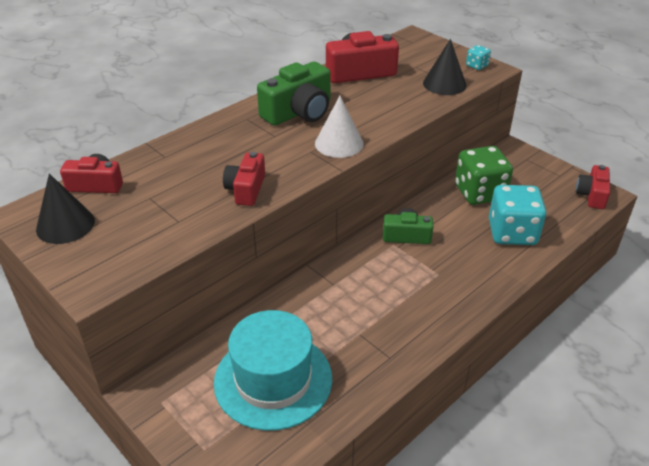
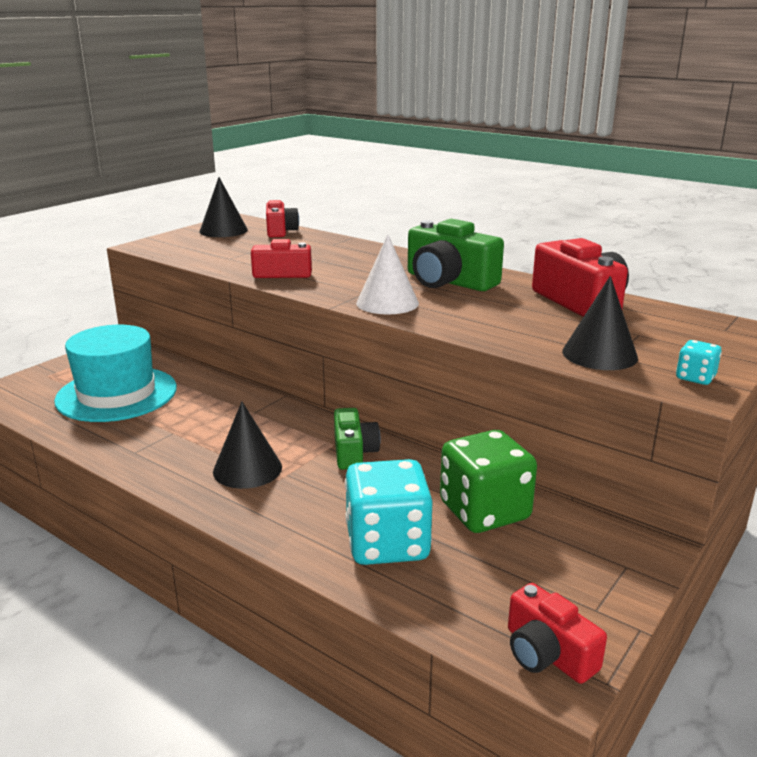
camera: 80 degrees right, 15 degrees down
(424, 289) = (247, 469): none -> black cone
(592, 195) = (547, 653): red camera -> red camera turned 135 degrees counterclockwise

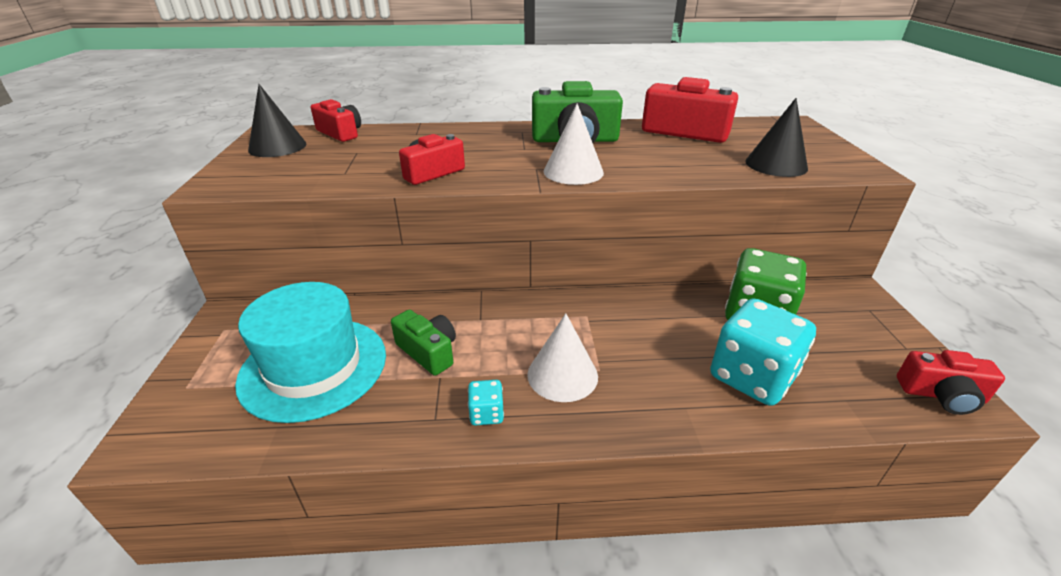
camera: 40 degrees left, 10 degrees up
(247, 469) = (562, 375): black cone -> white cone
(353, 452) = (611, 315): green camera -> green camera (428, 352)
(695, 378) = (846, 162): turquoise dice -> turquoise dice (486, 414)

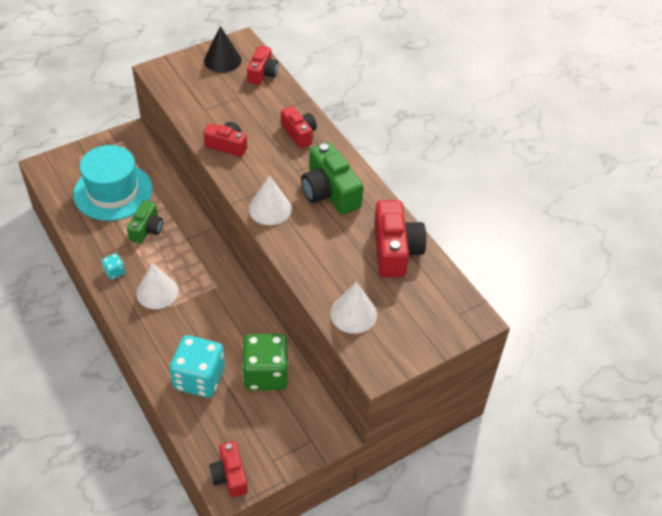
camera: 60 degrees right, 15 degrees up
(466, 136) = (299, 133): none -> red camera
(776, 165) = (353, 314): black cone -> white cone

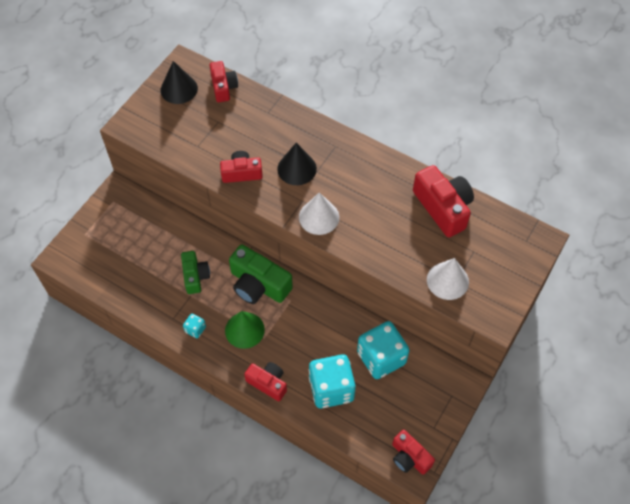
camera: 25 degrees left, 10 degrees up
(113, 191) = (140, 254): turquoise hat -> none
(157, 292) = (244, 330): white cone -> green cone
(265, 374) = (381, 358): green dice -> turquoise dice
(279, 162) = (297, 168): none -> black cone
(299, 133) = (295, 134): red camera -> red camera (268, 383)
(330, 192) = (357, 178): green camera -> green camera (258, 284)

